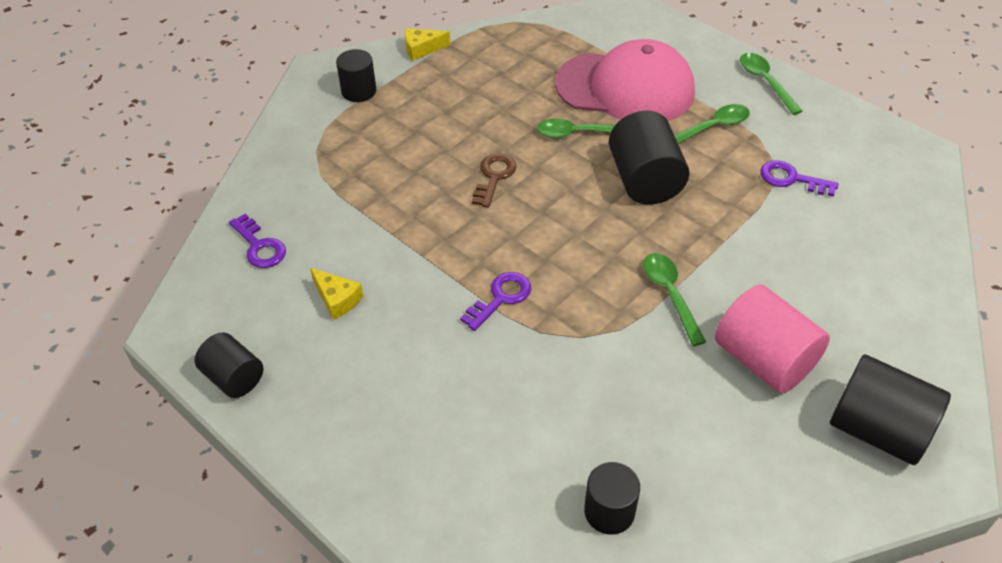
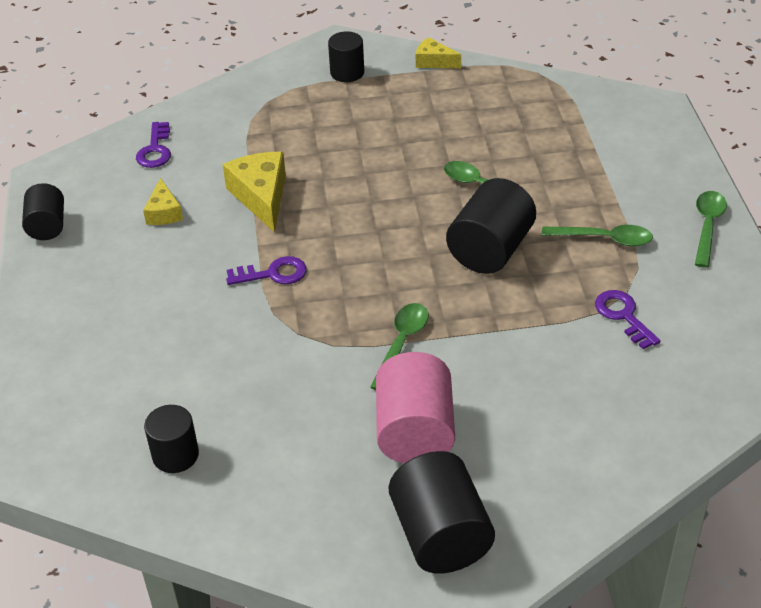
camera: 40 degrees right, 5 degrees down
(411, 236) = (261, 197): none -> yellow cheese
(494, 177) = (372, 186): brown key -> none
(625, 88) = (567, 170): pink cap -> none

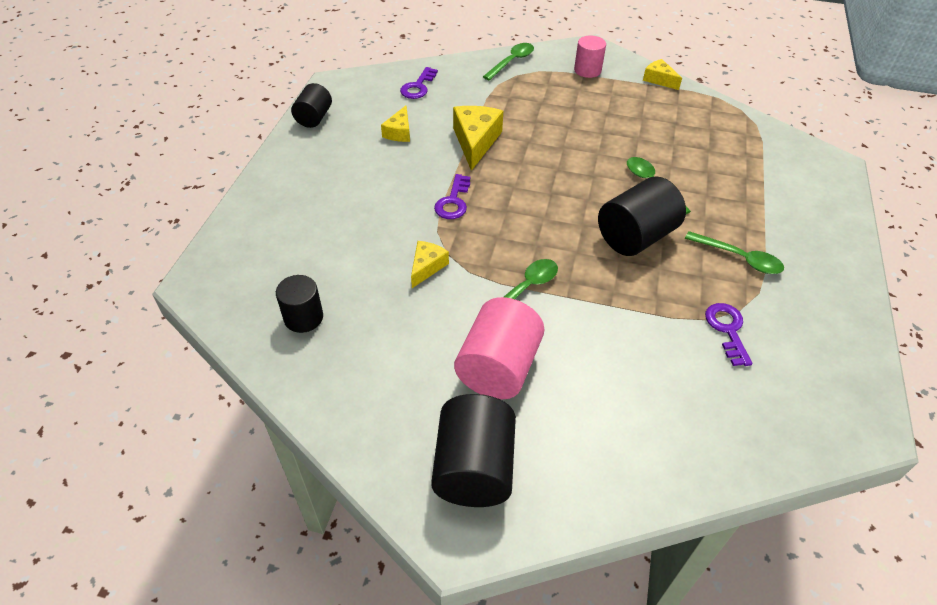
camera: 20 degrees right, 5 degrees up
(273, 274) = (453, 201): purple key -> purple key turned 90 degrees clockwise
(283, 355) = (427, 267): none -> yellow cheese
(347, 72) = (587, 70): black cylinder -> pink cylinder
(707, 226) = (839, 276): green spoon -> green spoon (511, 62)

